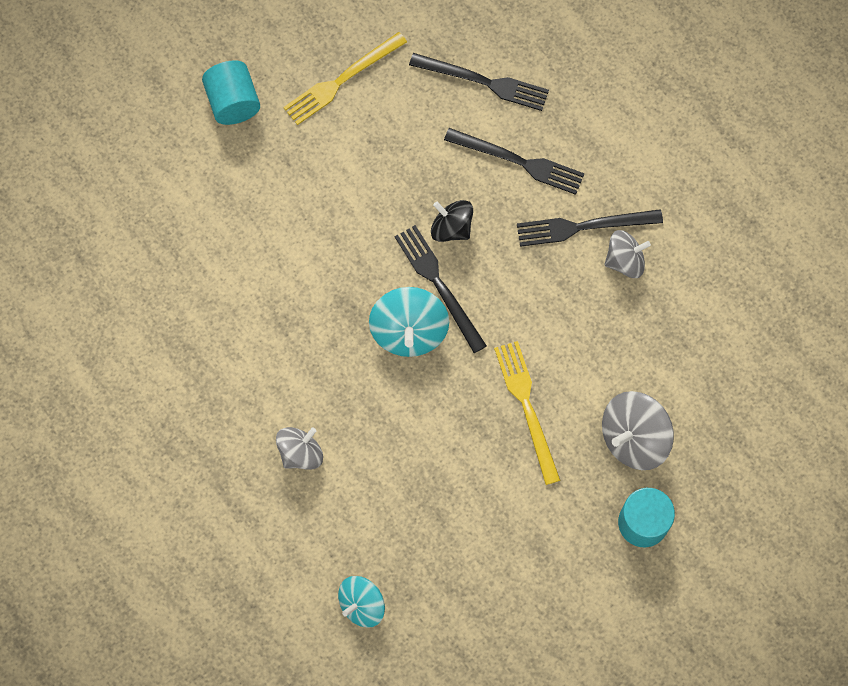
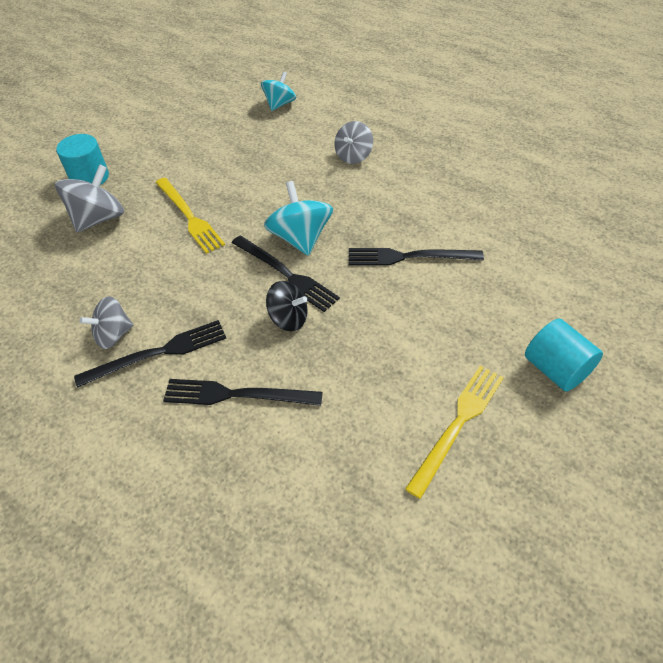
camera: 165 degrees right, 20 degrees down
(483, 82) = (298, 469): black fork -> black fork (409, 257)

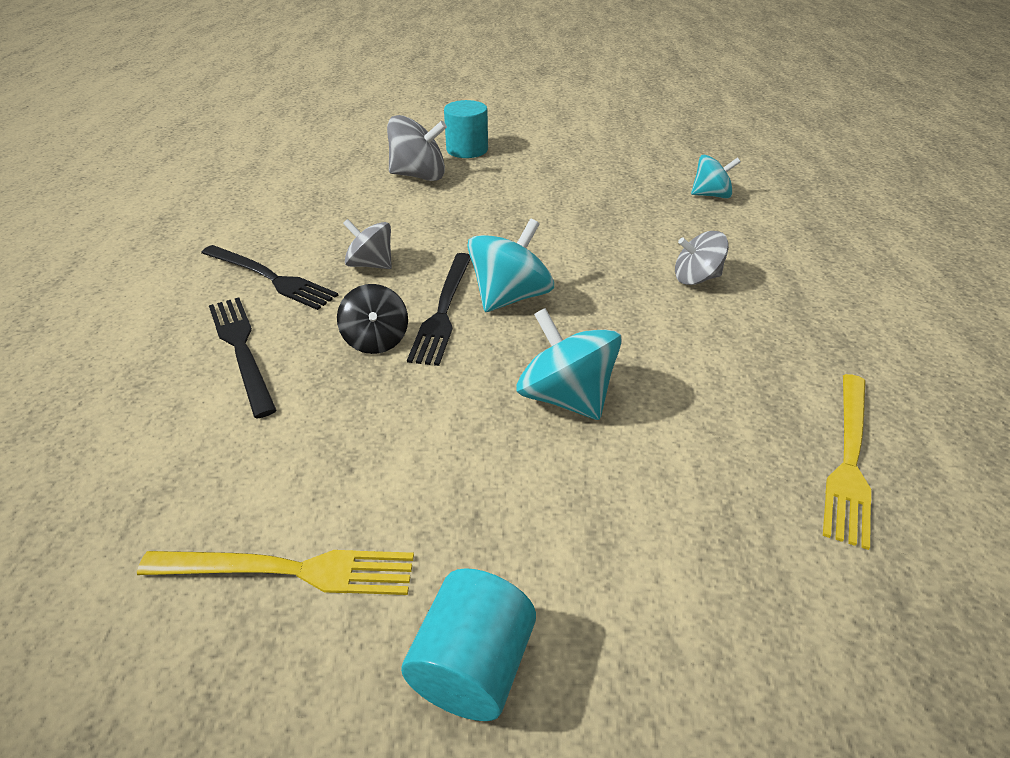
camera: 55 degrees right, 10 degrees down
(113, 335) = (278, 245): grey spinning top -> grey spinning top (371, 264)
(189, 216) = (470, 217): yellow fork -> yellow fork (849, 459)
(409, 257) = (565, 397): black fork -> turquoise spinning top

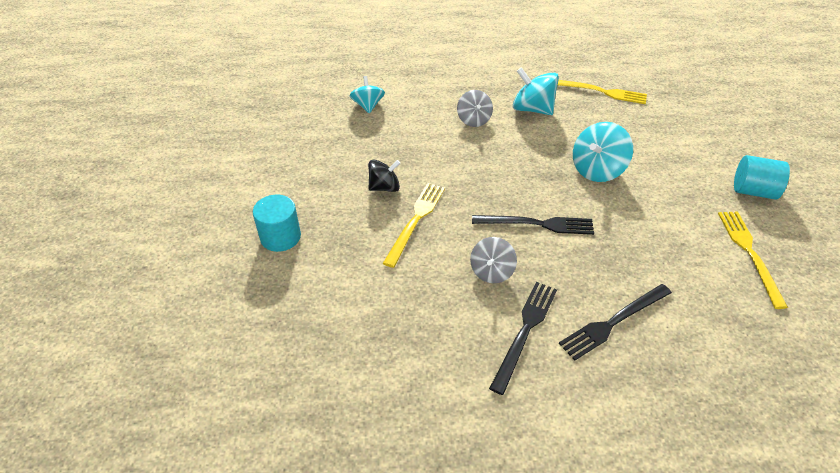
camera: 95 degrees left, 5 degrees up
(376, 340) = (578, 252): black spinning top -> black spinning top (384, 187)
(419, 176) = (337, 264): grey spinning top -> none
(473, 220) = (415, 220): none -> yellow fork
(510, 297) = (513, 194): turquoise spinning top -> turquoise spinning top (532, 109)

